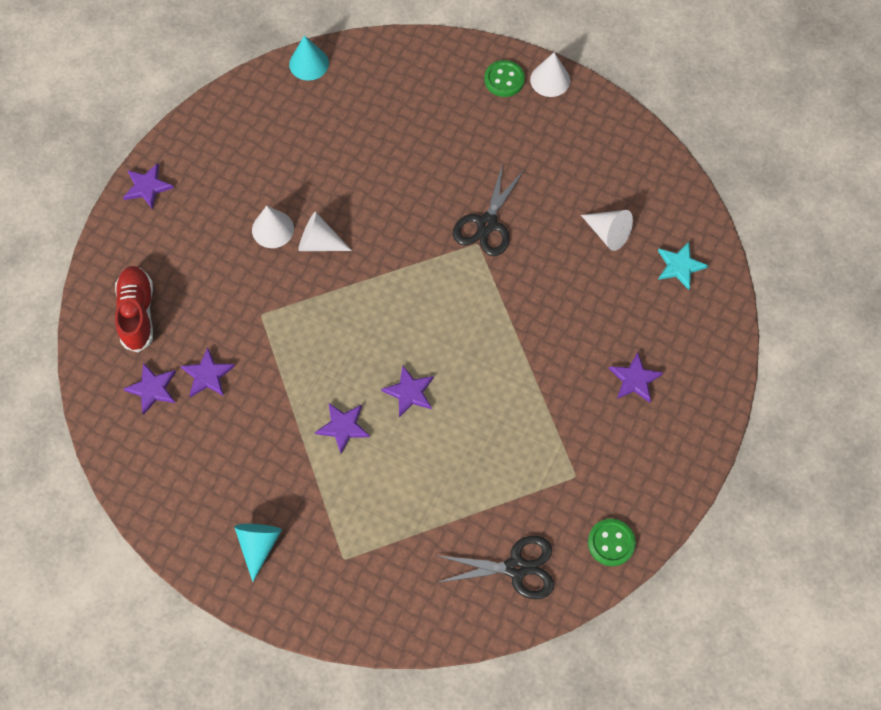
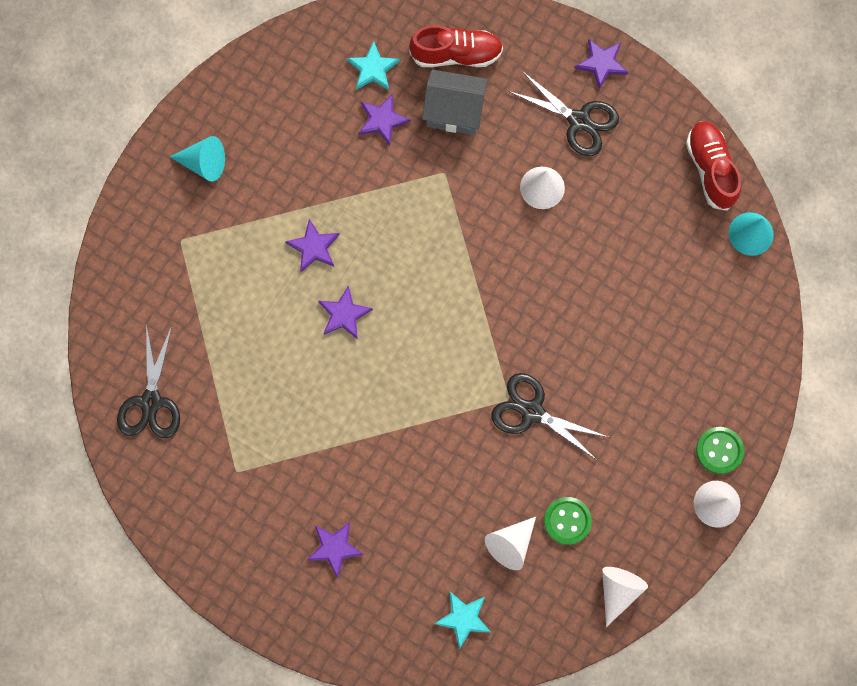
camera: 95 degrees right, 10 degrees up
(152, 389) = (373, 68): purple star -> turquoise star
(198, 310) = (454, 112): none -> grey house
(205, 202) = (579, 121): none -> black scissors
(250, 96) = (710, 169): none -> red shoe
(319, 243) = (522, 234): white cone -> white cone (618, 590)
(611, 543) = (164, 498): green button -> green button (567, 521)

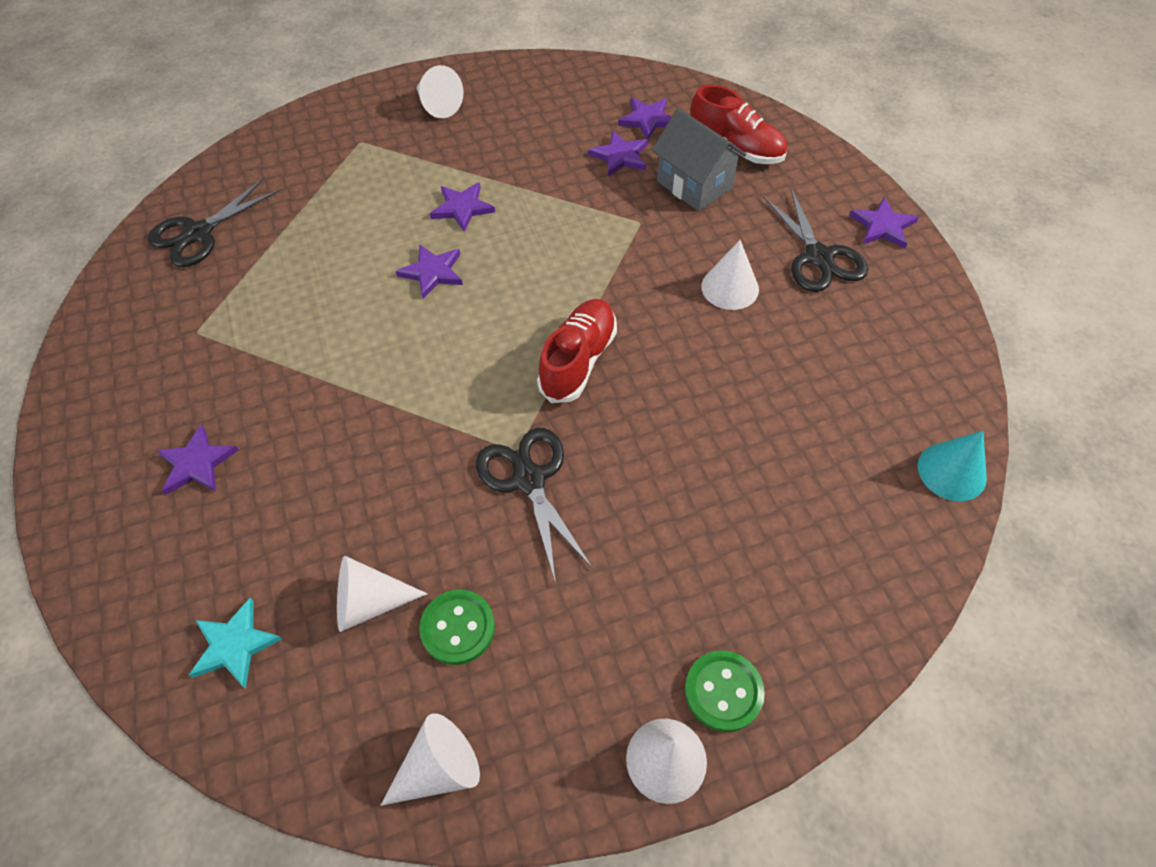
camera: 40 degrees right, 20 degrees down
(204, 163) = (438, 105): turquoise cone -> white cone
(373, 68) = (648, 120): turquoise star -> purple star
(710, 169) = (943, 379): red shoe -> red shoe (578, 360)

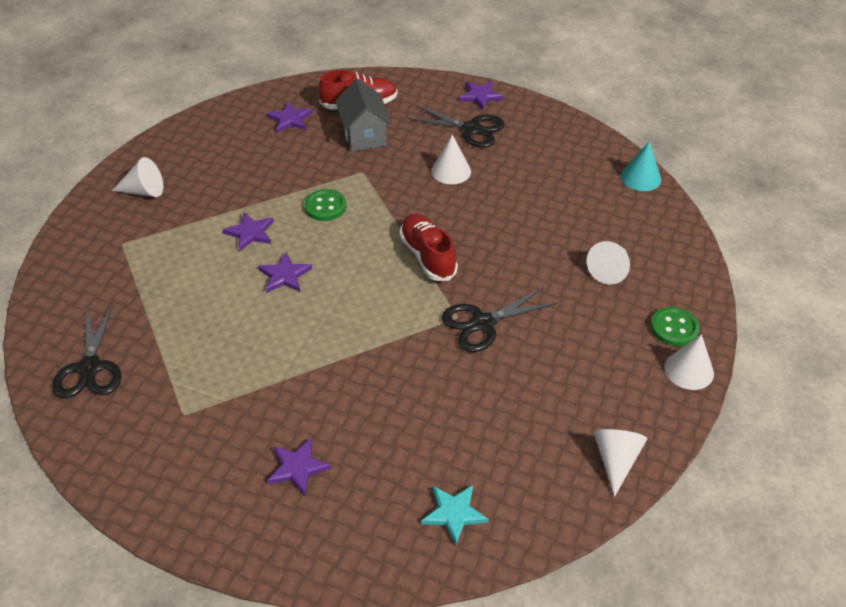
camera: 50 degrees left, 10 degrees down
(370, 602) = (489, 435): white cone -> white cone (610, 270)
(458, 628) = (543, 406): green button -> green button (325, 206)
(529, 479) = (482, 323): black scissors -> black scissors turned 45 degrees counterclockwise
(620, 156) = (302, 147): purple star -> none
(694, 185) = (364, 136): grey house -> grey house turned 75 degrees clockwise

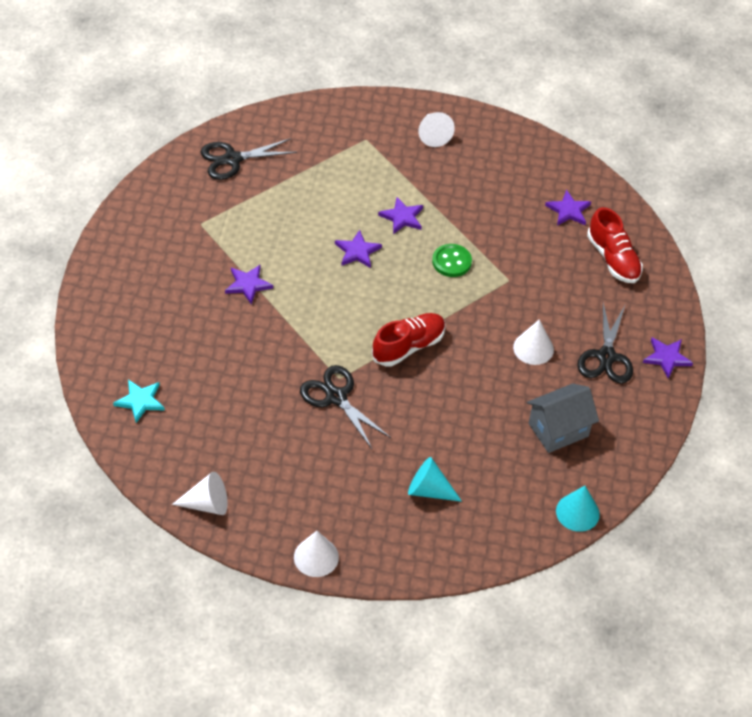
camera: 75 degrees right, 5 degrees up
(298, 467) = (165, 300): purple star -> purple star (248, 284)
(364, 136) = (564, 271): grey house -> grey house (558, 430)
(610, 270) = (429, 490): white cone -> turquoise cone
(674, 328) = (365, 545): green button -> none

